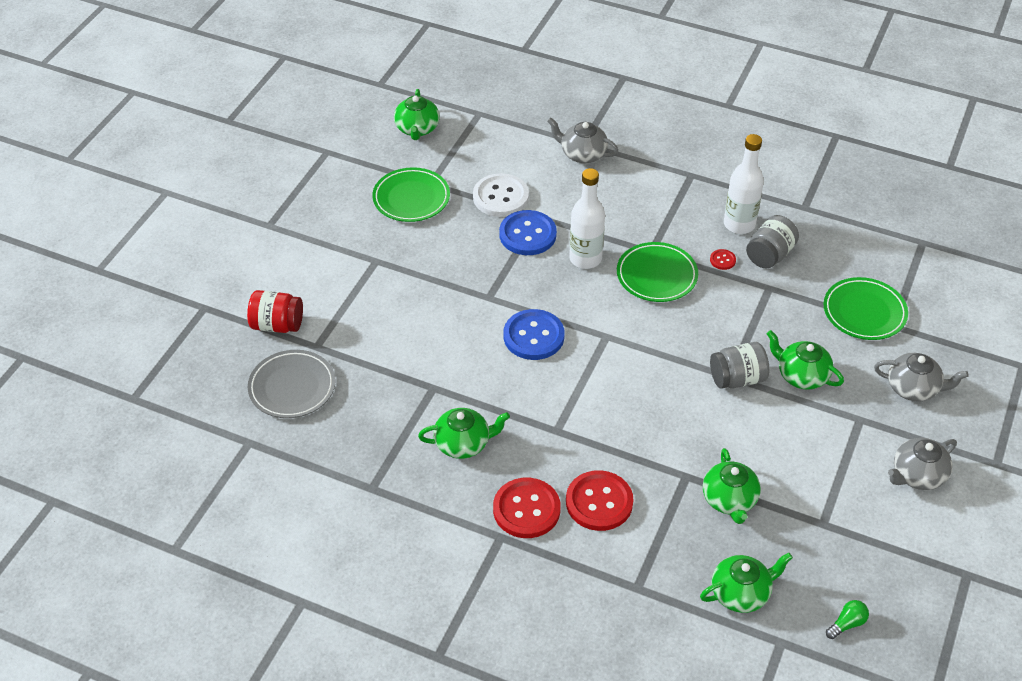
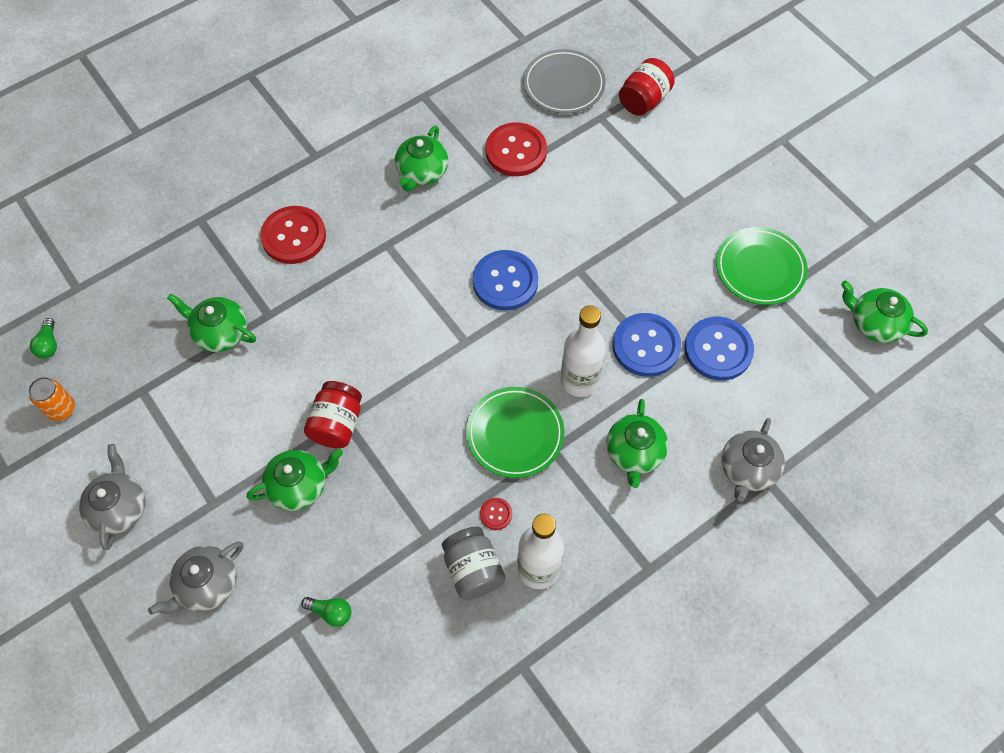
camera: 120 degrees right, 15 degrees up
(500, 197) = (718, 350): white button -> blue button
(526, 509) = (326, 184): red button -> red button (516, 151)
(582, 154) = (747, 469): grey teapot -> grey teapot turned 150 degrees clockwise
(737, 379) = (337, 424): grey jar -> red jar
(741, 593) = (136, 287): green teapot -> green teapot (634, 453)
(864, 312) = (331, 612): green plate -> green light bulb
(887, 571) = (61, 409): none -> orange can

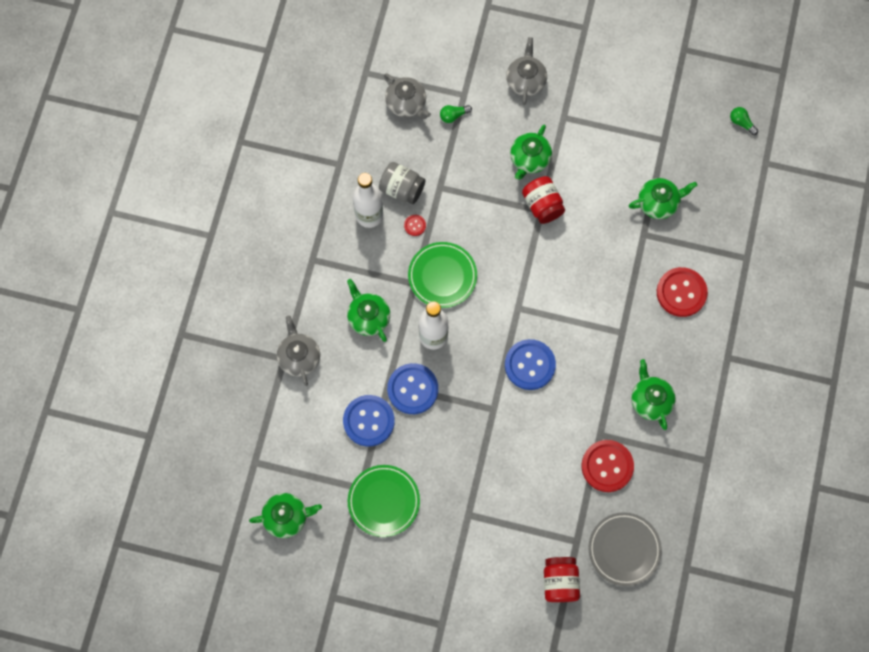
camera: 140 degrees right, 10 degrees up
(61, 409) = (693, 98): orange can -> none
(119, 508) = (607, 79): grey teapot -> grey teapot (406, 104)

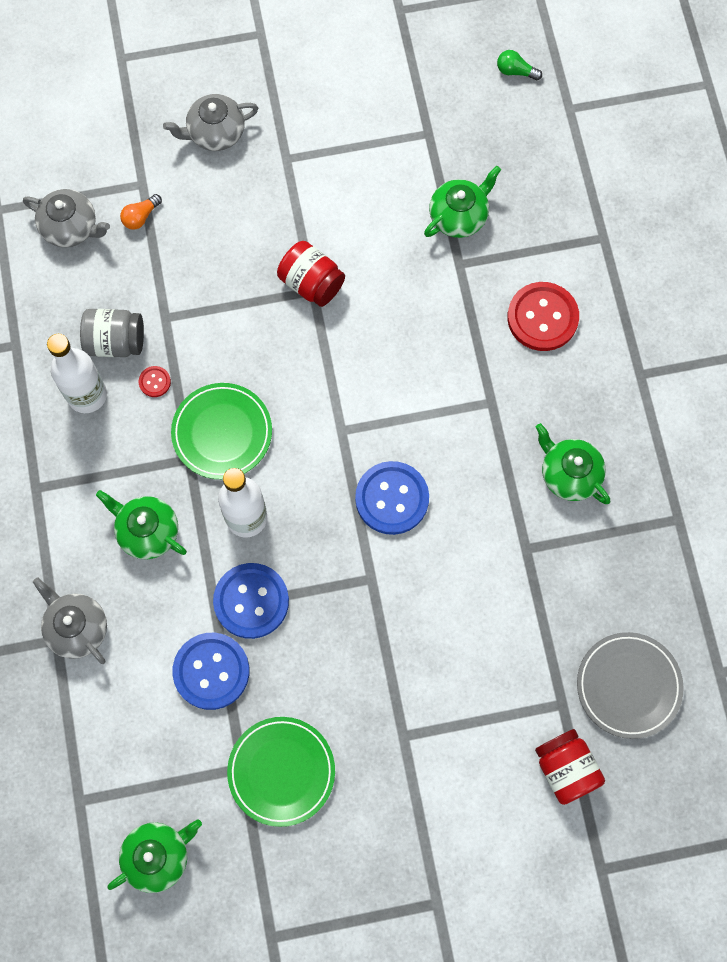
camera: 25 degrees left, 0 degrees up
(453, 116) = (140, 217): green light bulb -> orange light bulb
(525, 81) = (215, 133): grey teapot -> grey teapot turned 90 degrees counterclockwise
(529, 159) = (267, 231): green teapot -> none
(607, 466) = (554, 586): red button -> none

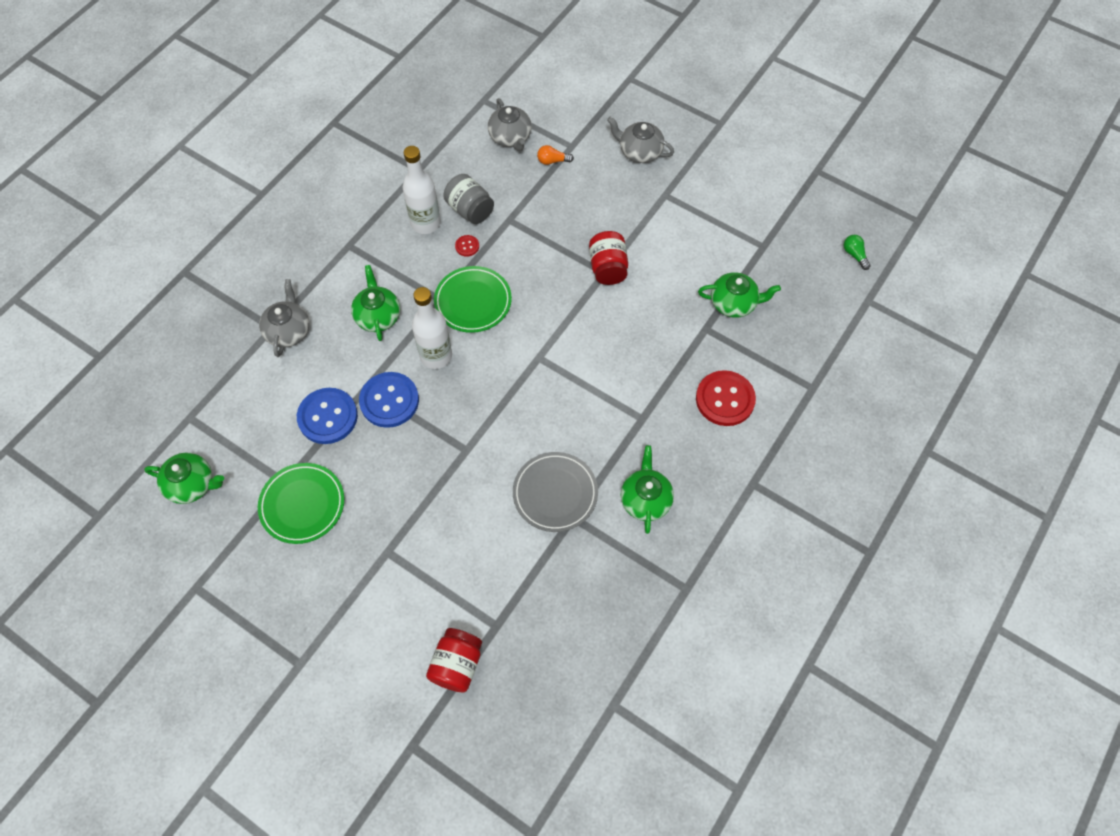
camera: 45 degrees right, 10 degrees down
(392, 498) = (526, 418): blue button -> none
(628, 686) = (547, 655): grey plate -> grey plate (555, 493)

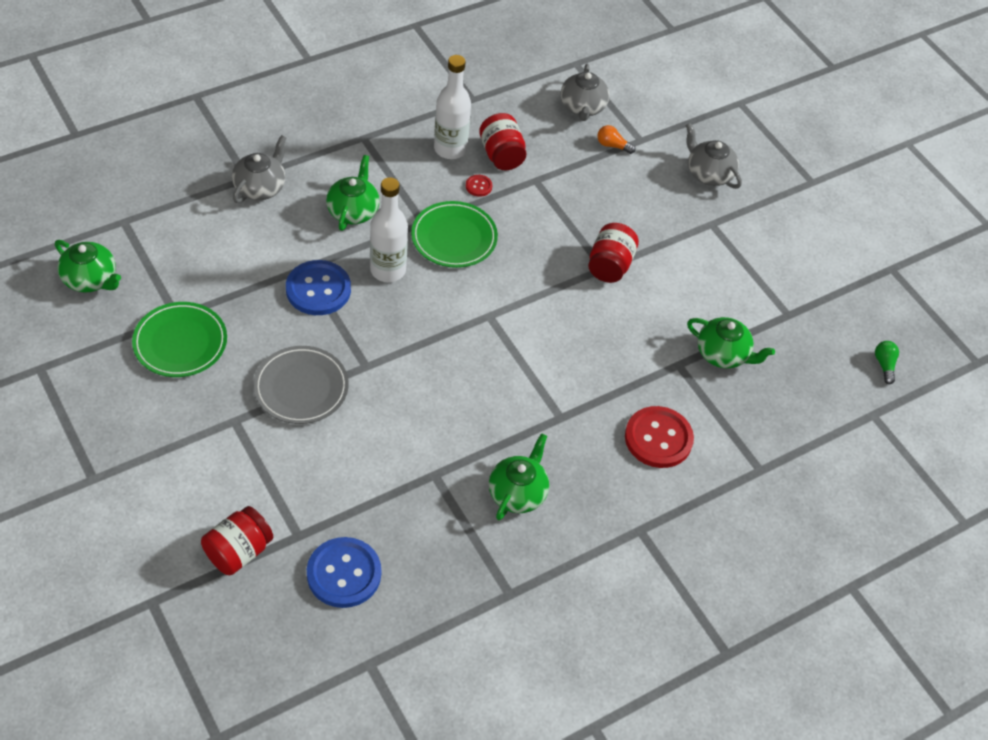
camera: 20 degrees right, 10 degrees down
(328, 417) = (251, 277): blue button -> blue button (344, 574)
(470, 210) = (501, 155): grey jar -> red jar
(555, 493) = (429, 445): grey plate -> grey plate (301, 388)

